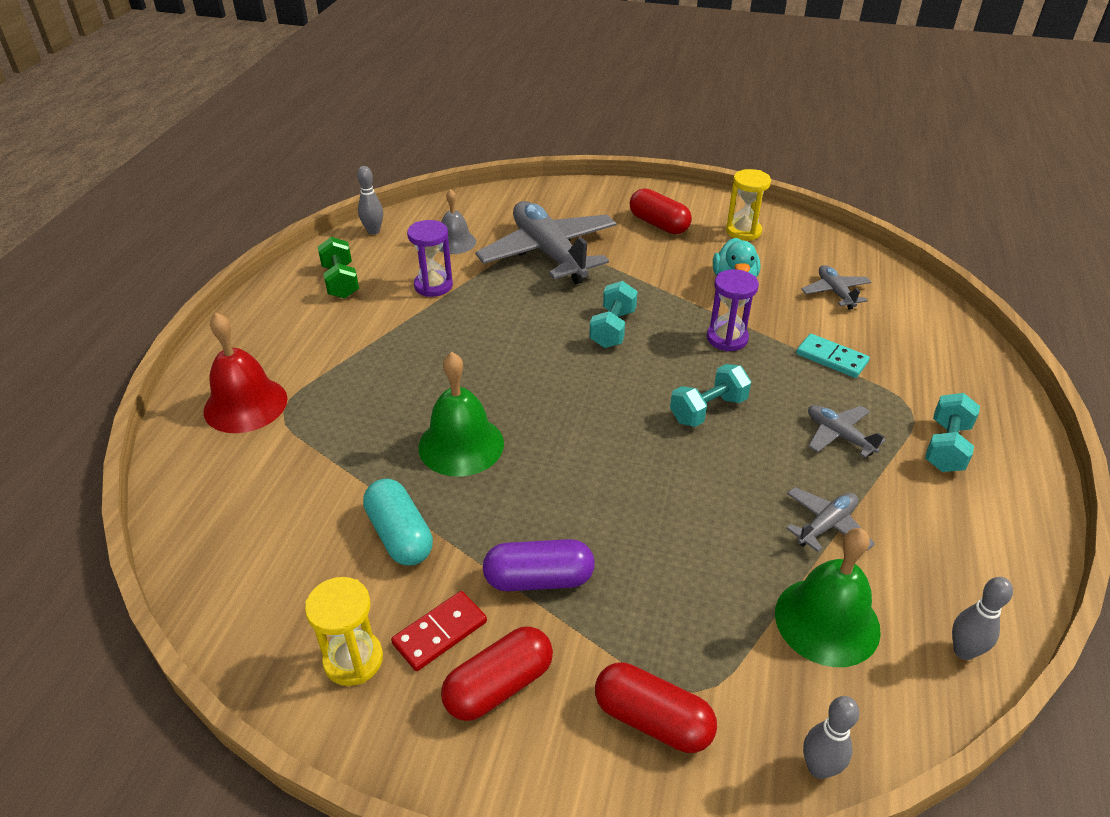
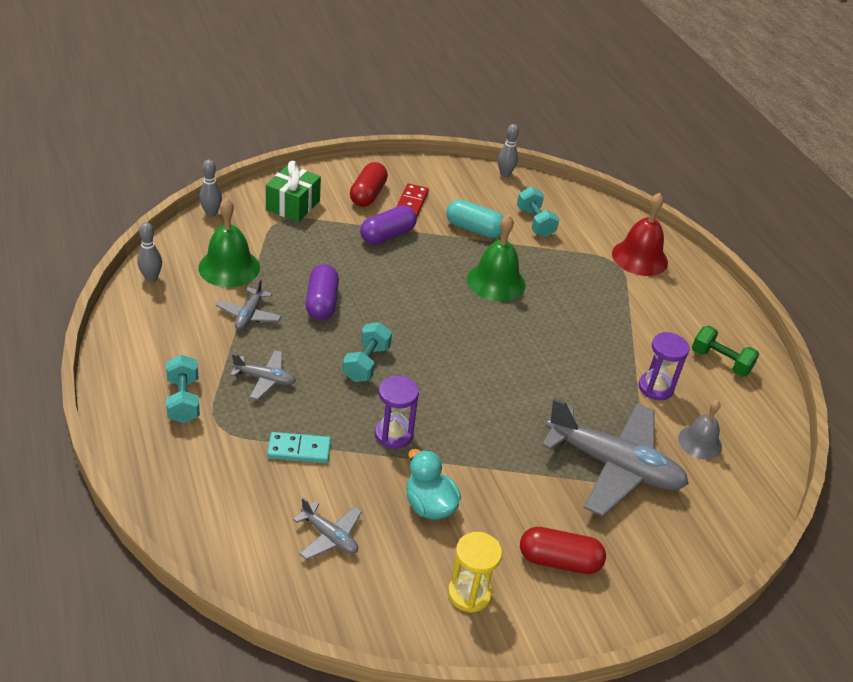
camera: 140 degrees right, 0 degrees up
(353, 660) = (437, 183): yellow hourglass -> none
(373, 231) = (774, 424): grey bowling pin -> grey bowling pin (505, 174)
(613, 329) = (486, 405): turquoise dumbbell -> turquoise dumbbell (535, 223)
(652, 720) = (293, 205): red capsule -> green gift
(715, 505) = (321, 302): none -> purple capsule

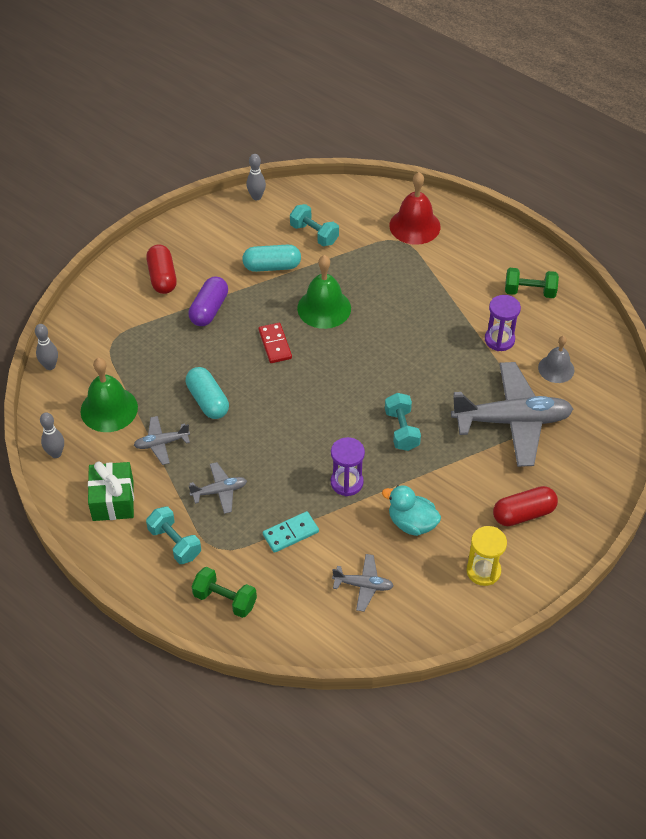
camera: 25 degrees left, 10 degrees up
(183, 474) = (225, 600): none -> green dumbbell
(249, 315) = (161, 443): grey plane -> grey plane turned 90 degrees clockwise
(293, 205) = (110, 321): green gift -> green gift (113, 500)
(321, 302) = (207, 401): purple capsule -> turquoise capsule
(366, 363) = (283, 435): turquoise dumbbell -> turquoise dumbbell (401, 430)
(412, 202) = (203, 266): red domino -> red domino (275, 344)

